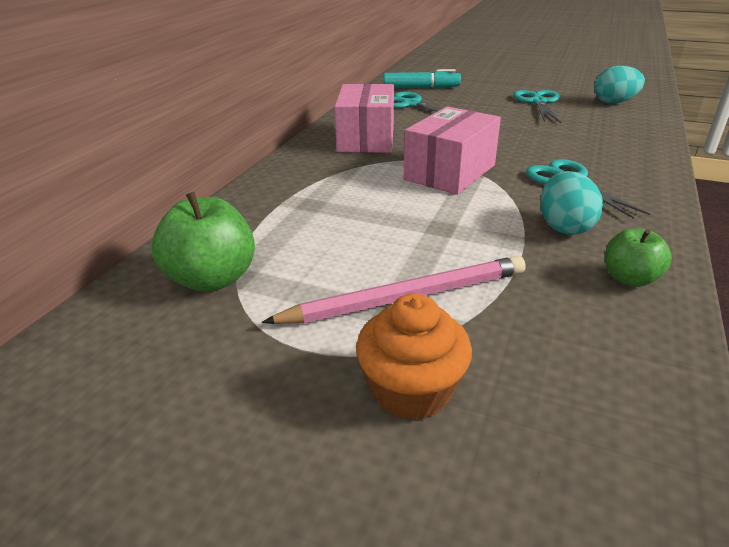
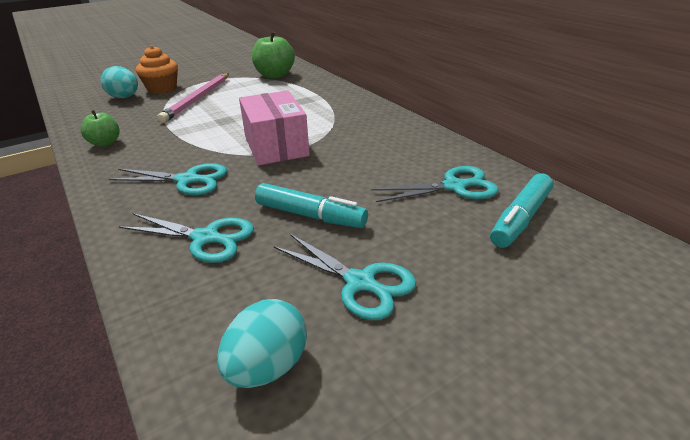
camera: 125 degrees right, 0 degrees up
(366, 139) = (381, 138): pink box -> none
(515, 126) = (310, 216): none -> turquoise marker
(564, 227) = (160, 150): turquoise egg -> turquoise egg (124, 97)
(596, 143) = (206, 238): none -> turquoise scissors

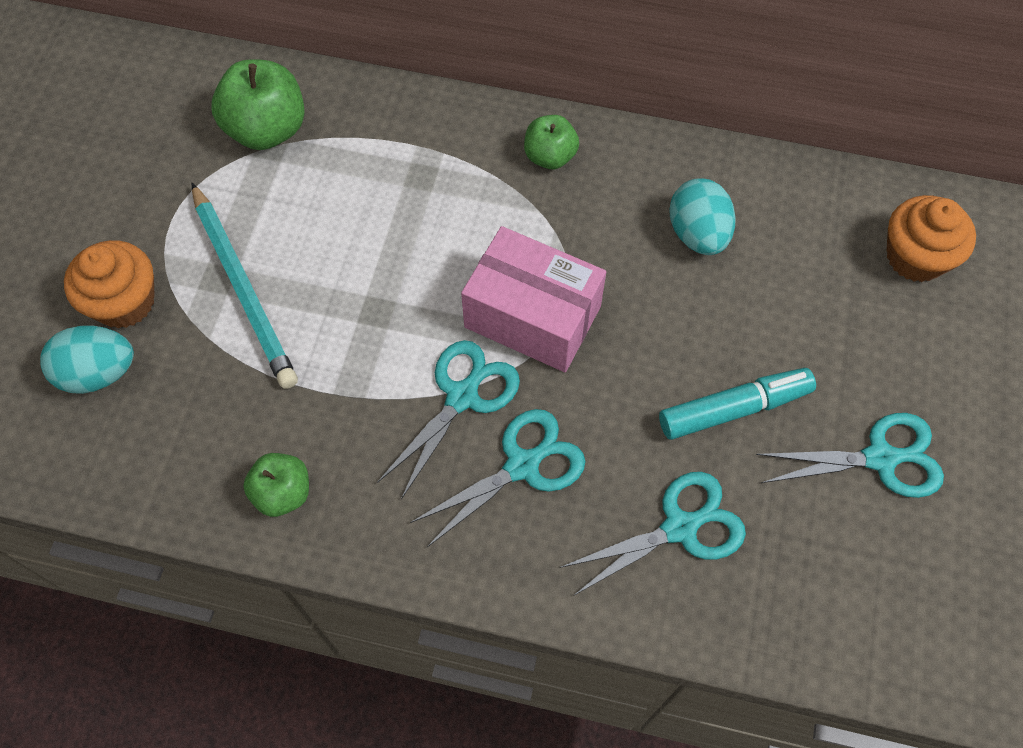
camera: 45 degrees left, 30 degrees up
(198, 99) = (244, 288): pink pencil -> turquoise pencil
(267, 367) = (917, 601): turquoise egg -> turquoise egg (698, 234)
(364, 114) = (550, 156): none -> green apple
(454, 187) = (813, 246): turquoise scissors -> turquoise scissors (463, 396)
(520, 219) = (915, 257): turquoise marker -> orange cupcake

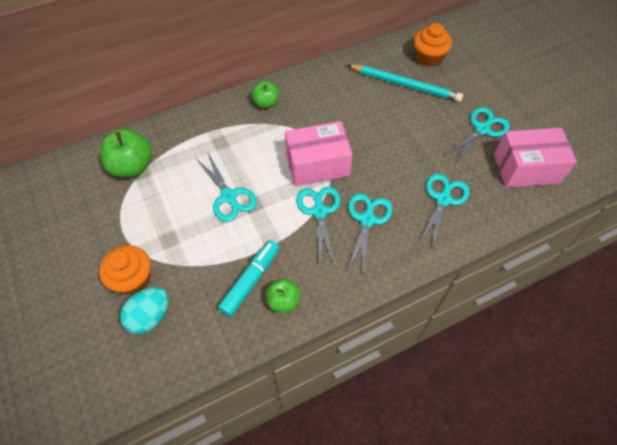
camera: 40 degrees left, 5 degrees down
(244, 288) = (185, 235): turquoise pencil -> turquoise pencil (405, 84)
(355, 273) = (229, 197): none -> turquoise scissors
(698, 234) = (349, 96): turquoise egg -> none
(734, 409) = (420, 146): turquoise marker -> turquoise marker (250, 281)
(890, 588) = (526, 168): none -> pink box

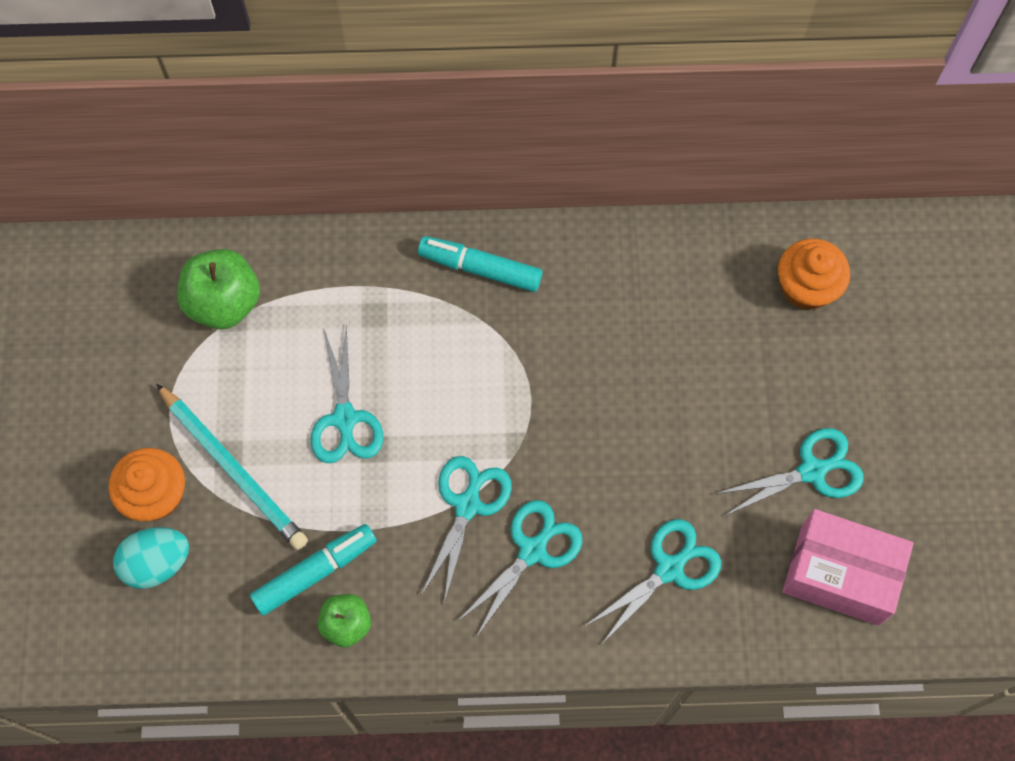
camera: 25 degrees right, 10 degrees up
(266, 103) = (480, 268): green apple -> turquoise marker
(317, 164) = (505, 420): pink box -> none
(405, 84) = (732, 327): turquoise pencil -> turquoise pencil (233, 468)

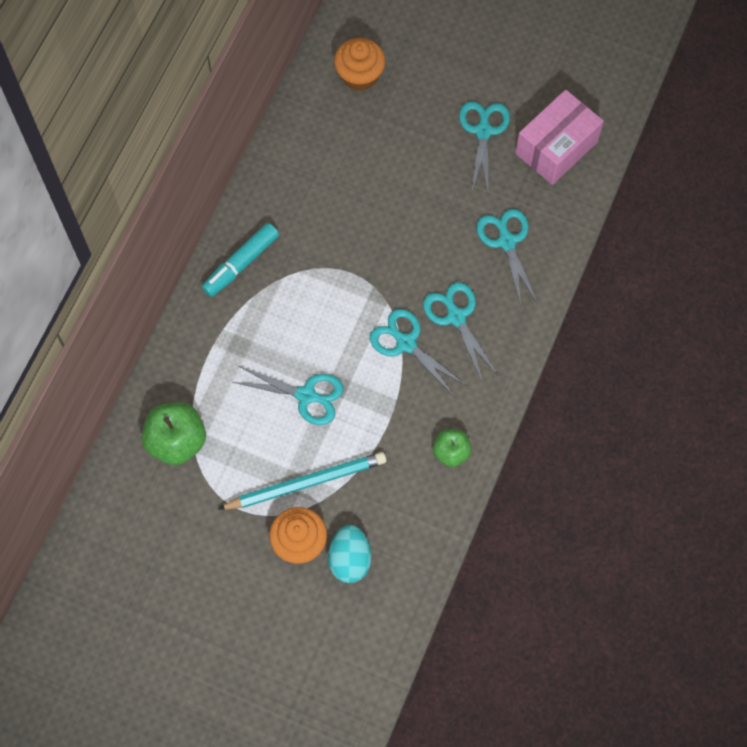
camera: 65 degrees left, 0 degrees up
(315, 572) = (406, 458): turquoise marker -> none

